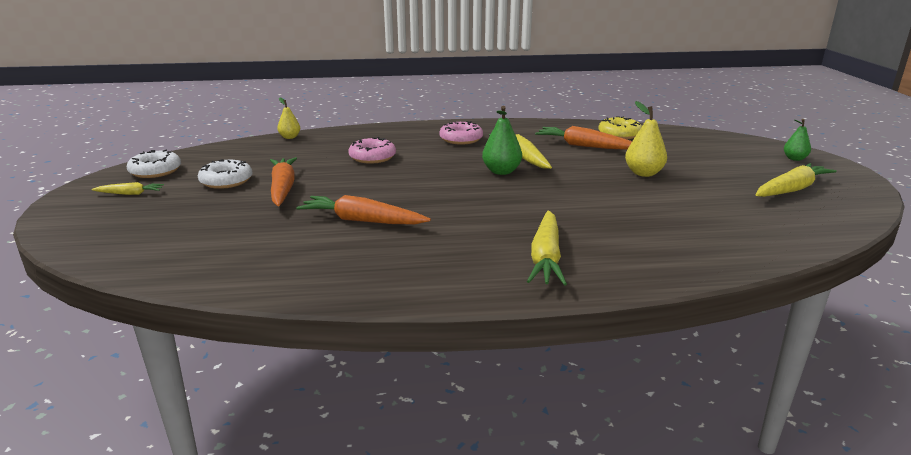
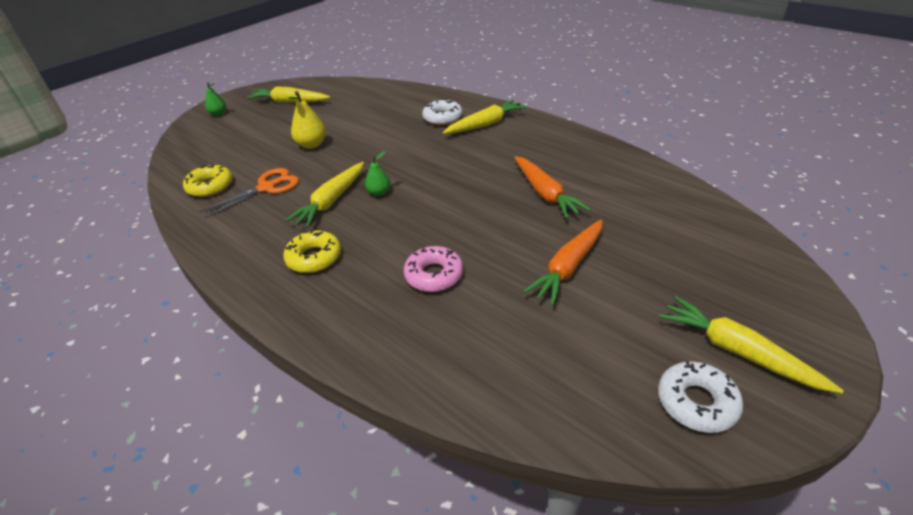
camera: 130 degrees left, 15 degrees up
(130, 194) = (738, 351): yellow carrot -> yellow carrot, size x1.85
(226, 181) = (615, 316): white donut -> white donut (442, 118)
(290, 137) = (460, 398): yellow pear -> none
(461, 139) = (314, 258): pink donut -> yellow donut
(501, 171) = (379, 192): green pear -> green pear, size x0.64
(584, 146) = (266, 188): orange carrot -> orange scissors

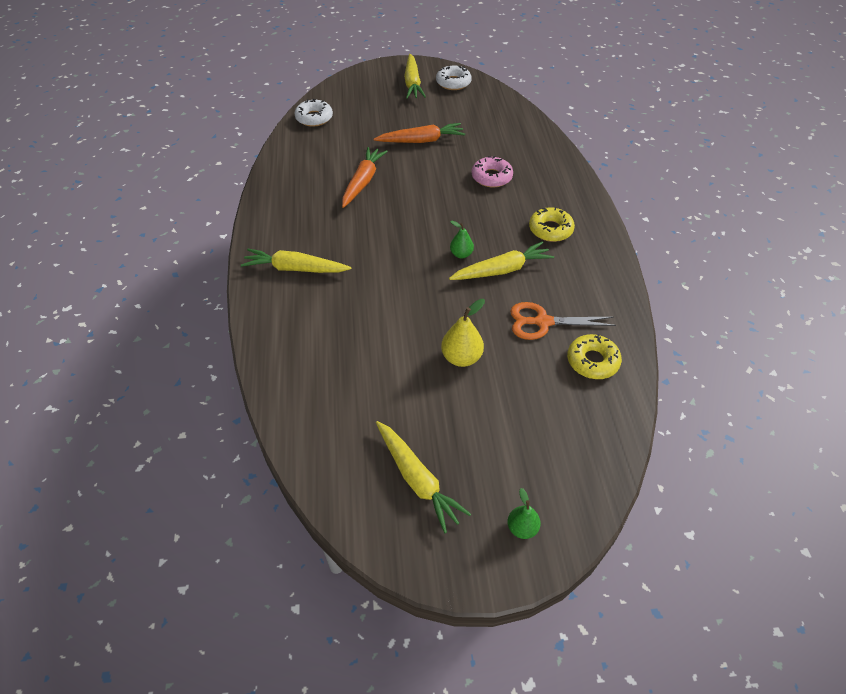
camera: 140 degrees left, 10 degrees up
(442, 118) = (312, 305): white donut -> white donut (314, 118)

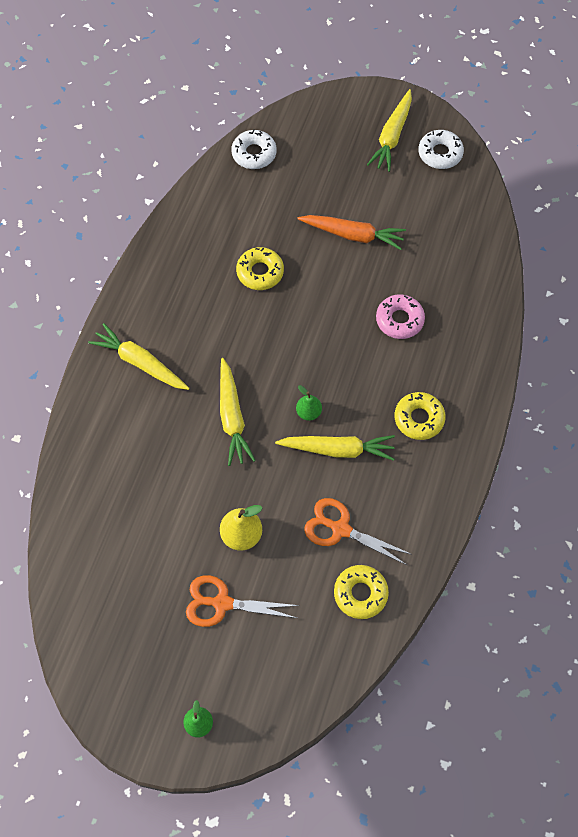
camera: 25 degrees right, 15 degrees up
(363, 182) = (260, 272): orange carrot -> yellow donut
(417, 479) = (138, 639): yellow carrot -> yellow carrot (232, 417)
(478, 416) = (222, 603): none -> orange scissors

